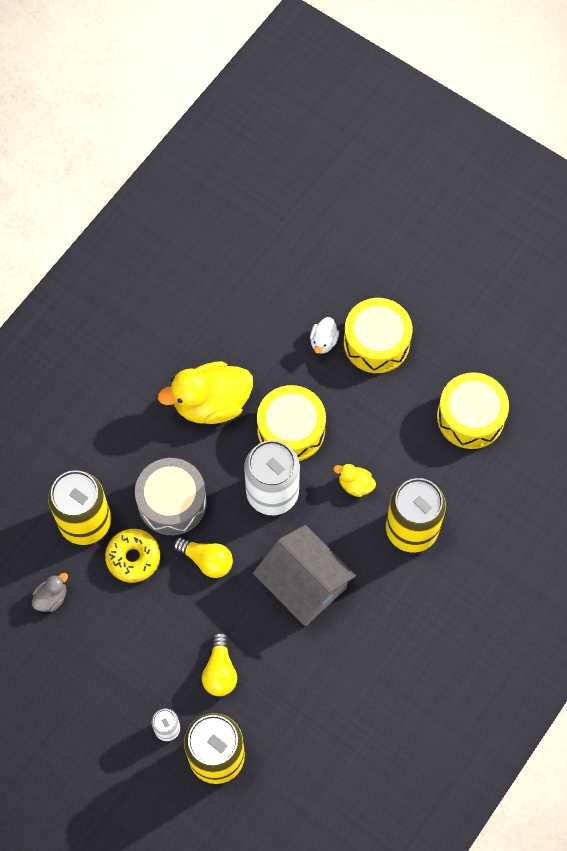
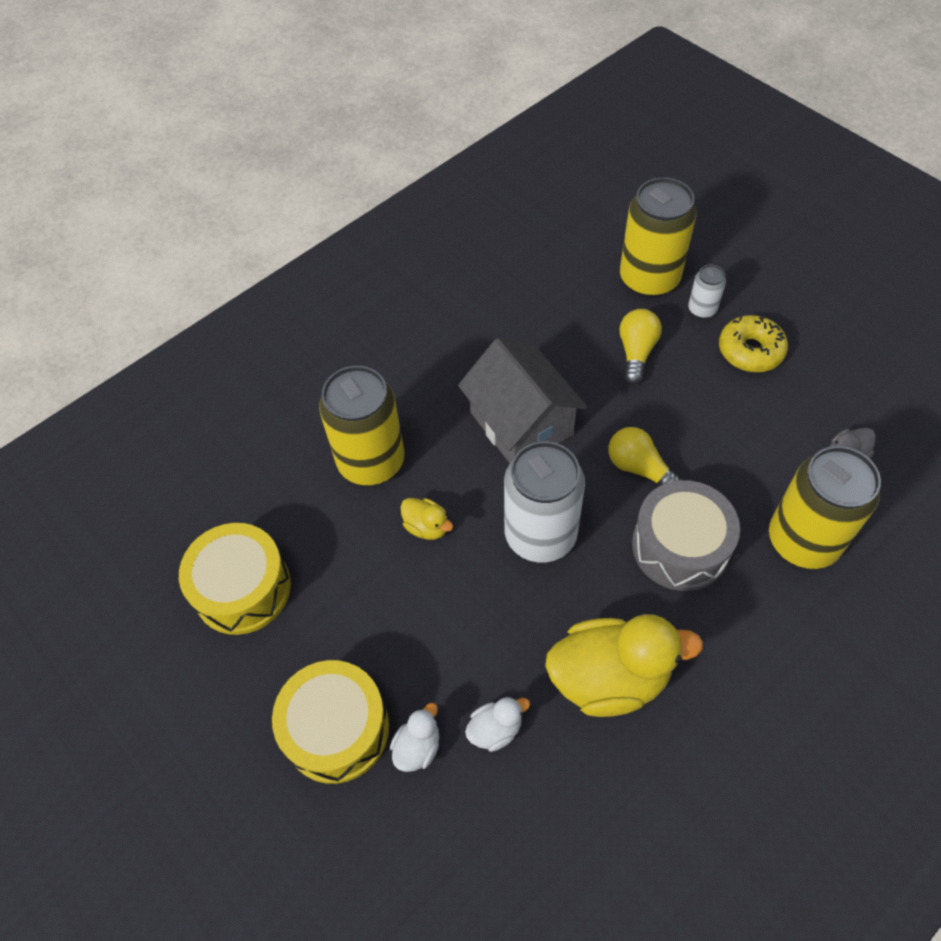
camera: 165 degrees left, 10 degrees down
(133, 558) = (736, 486): yellow donut -> yellow donut (750, 351)
(278, 360) = (495, 729): none -> white duck
(291, 430) = (497, 616): yellow drum -> none

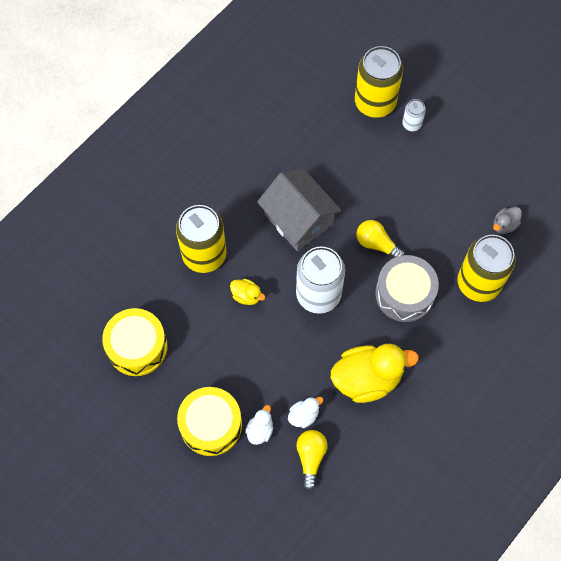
camera: 10 degrees left, 10 degrees up
(636, 352) = (369, 161): yellow light bulb -> yellow light bulb (310, 458)
(750, 351) = (444, 153): yellow donut -> none

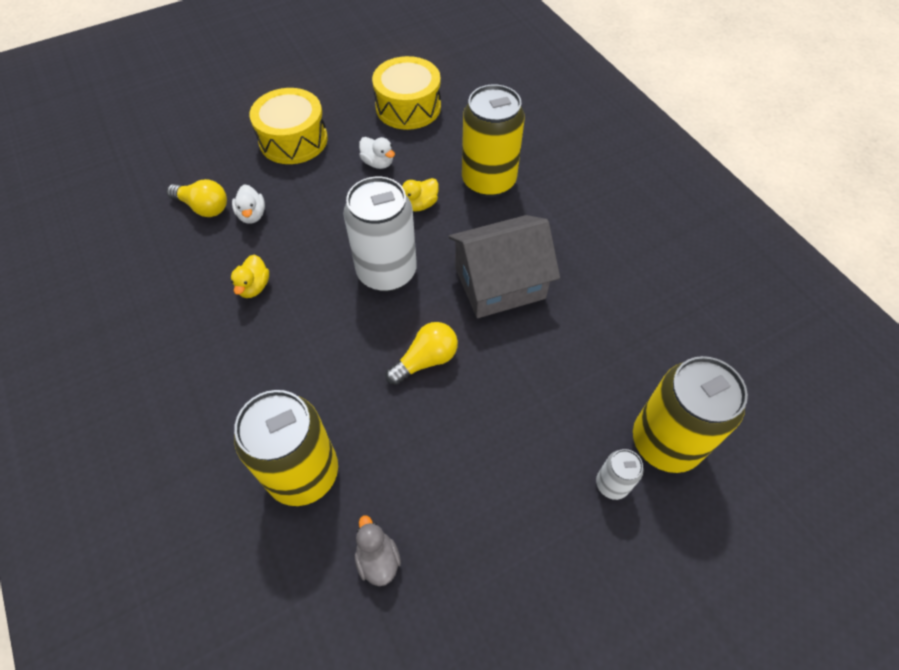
camera: 110 degrees right, 10 degrees down
(260, 430) = (262, 175): white duck -> white duck (378, 163)
(367, 379) = (254, 287): yellow duck -> yellow duck, size x0.46
(404, 294) = (338, 368): grey drum -> none

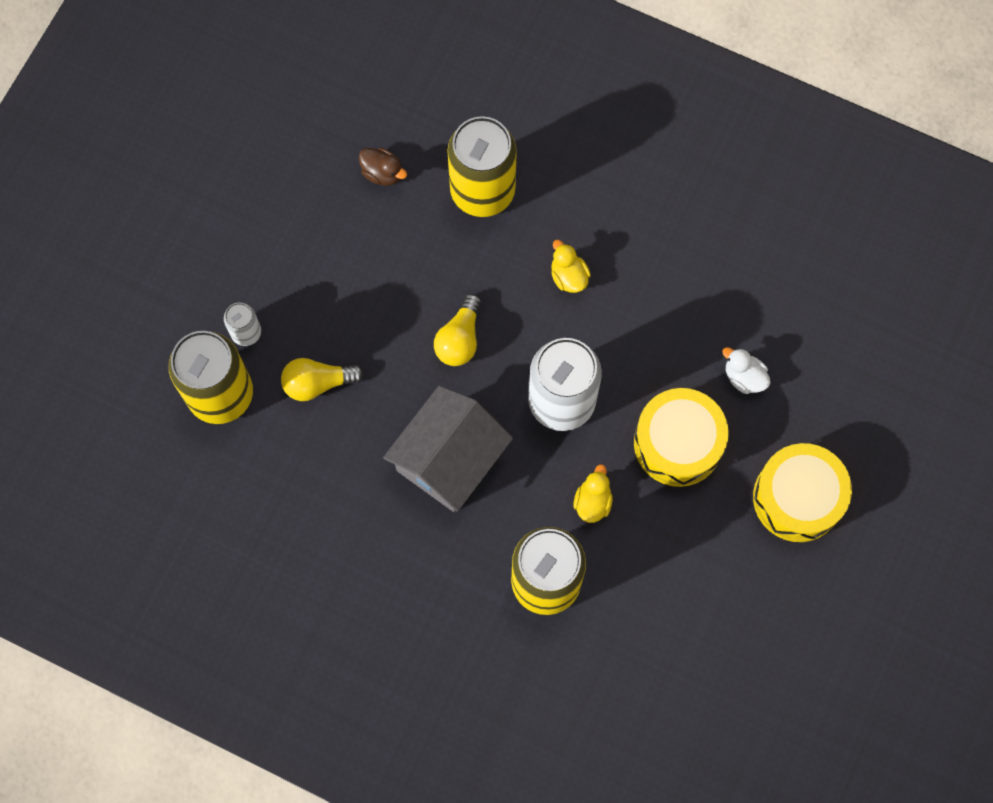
camera: 145 degrees right, 15 degrees up
(204, 207) = (799, 354): yellow light bulb -> yellow light bulb (318, 383)
(254, 287) = (666, 307): yellow duck -> yellow duck (568, 276)
(378, 163) = (680, 528): white duck -> none
(378, 559) = (382, 173): grey duck -> brown duck
(408, 107) = (717, 637): yellow drum -> yellow drum (678, 443)

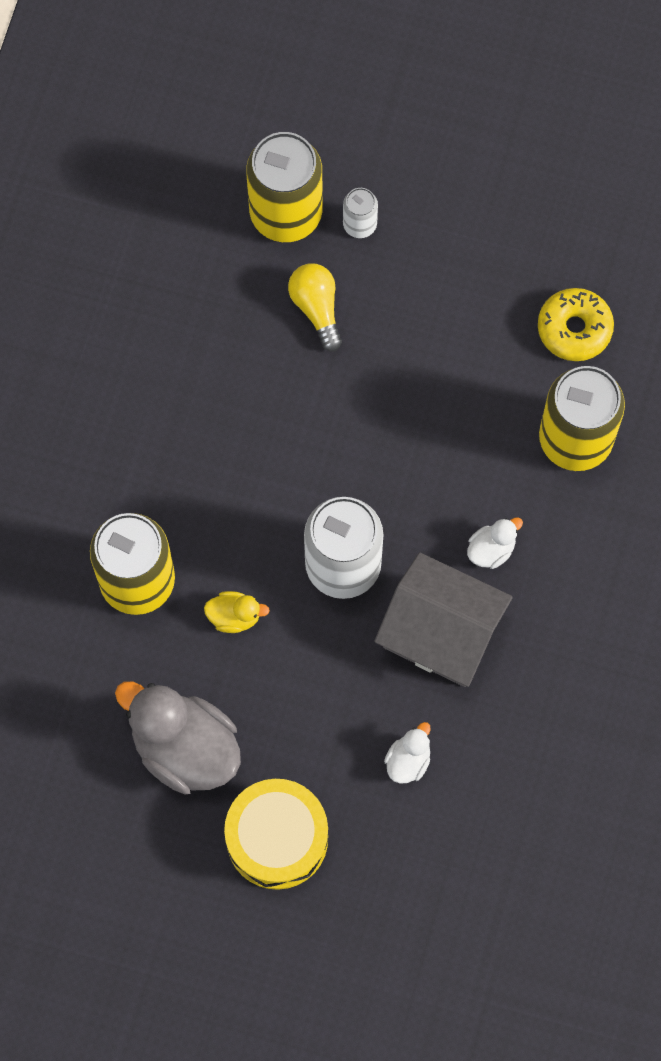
camera: 80 degrees right, 0 degrees up
(382, 173) = (574, 329): brown duck -> yellow donut
(449, 459) = (256, 458): grey house -> grey house (441, 632)
(460, 339) = (395, 445): yellow light bulb -> none
(568, 276) = (491, 549): yellow duck -> white duck
(678, 443) = (317, 698): yellow drum -> none
(706, 564) = (185, 748): none -> grey duck

